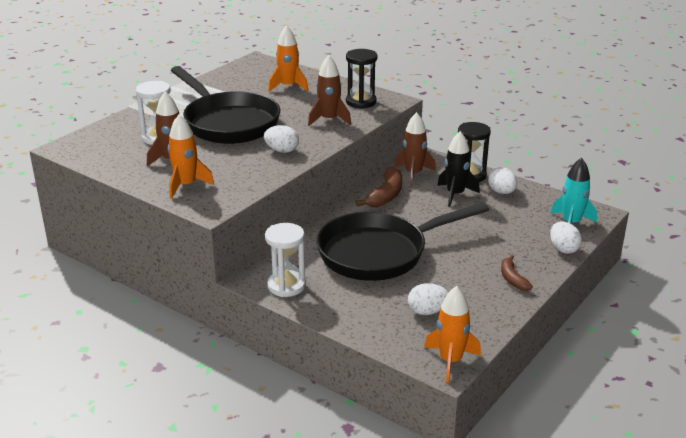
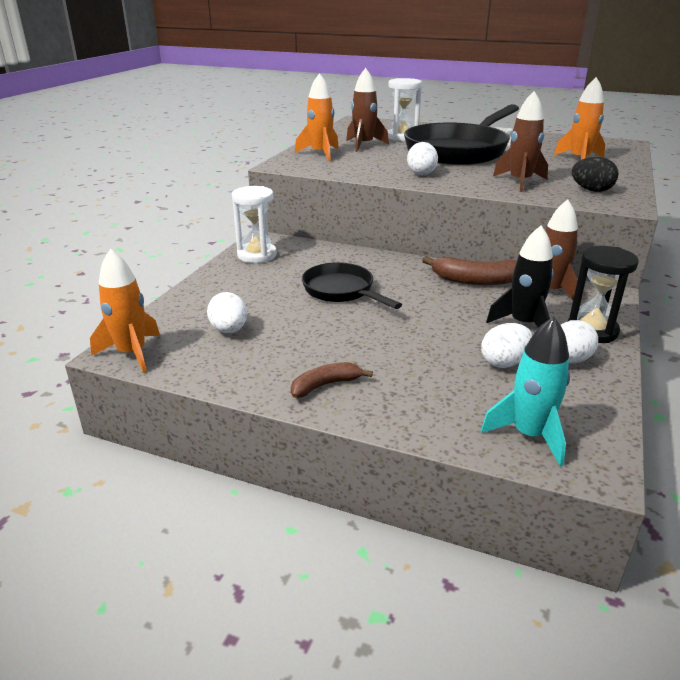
camera: 75 degrees right, 0 degrees up
(361, 102) = (591, 190): black hourglass -> black egg
(379, 253) = (342, 291): black pan -> black pan, size x0.55
(563, 249) = (436, 429): white egg -> white egg (504, 362)

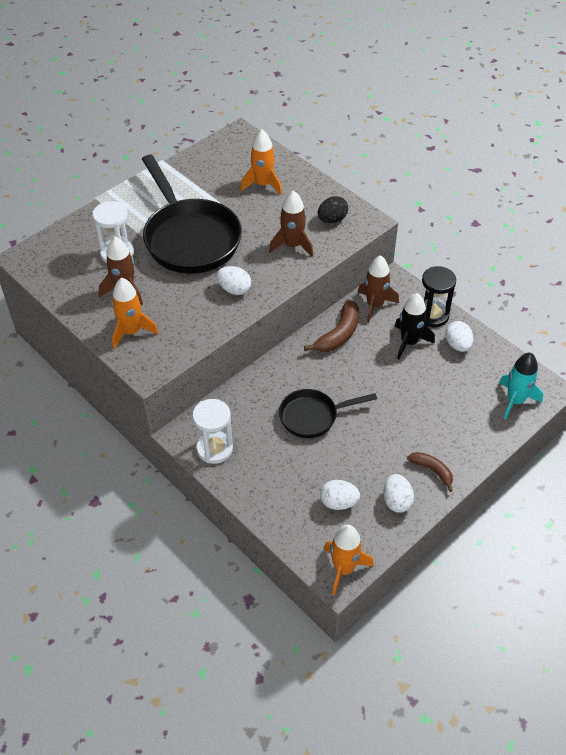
camera: 65 degrees left, 20 degrees up
(325, 385) = (432, 471): brown banana -> brown banana turned 135 degrees clockwise
(504, 362) = (447, 375): white egg -> white egg (396, 501)

